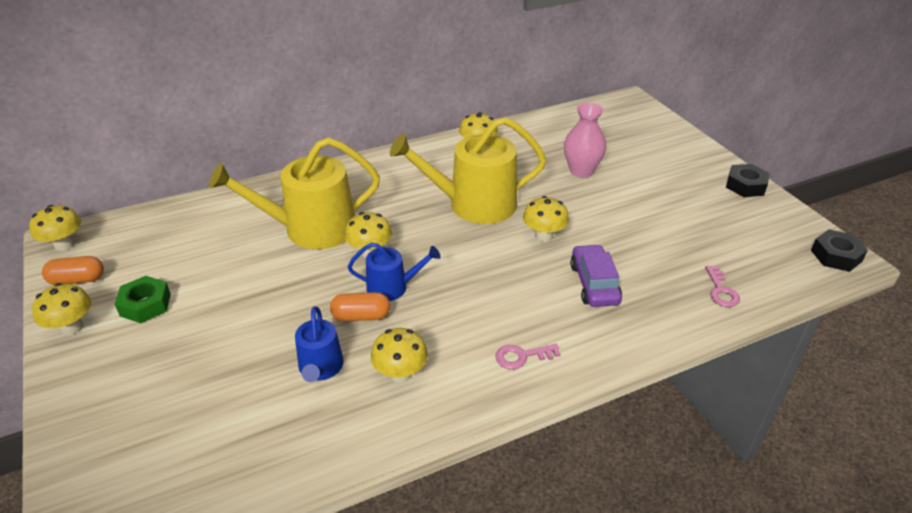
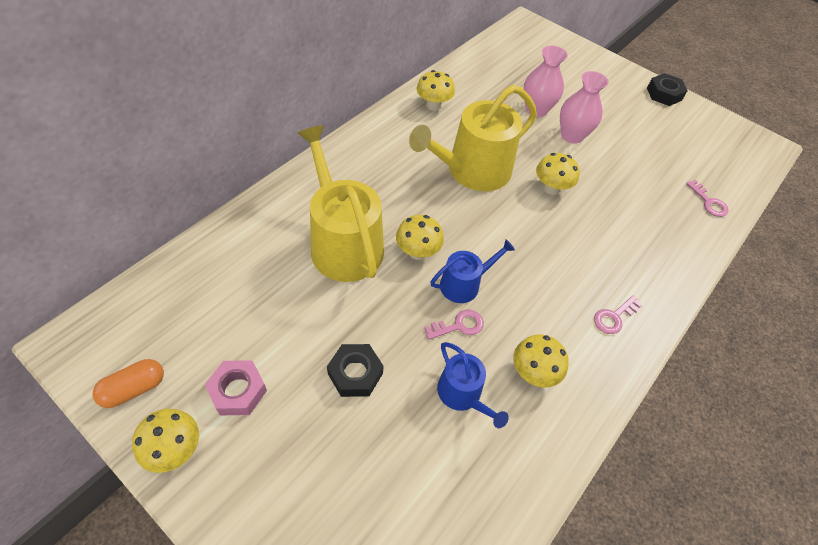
camera: 30 degrees left, 15 degrees up
(64, 245) = (80, 349): yellow mushroom -> none
(145, 305) = (238, 391): green nut -> pink nut
(311, 229) = (343, 243): yellow watering can -> yellow watering can turned 105 degrees clockwise
(361, 316) = (459, 325): orange capsule -> pink key
(594, 284) = (620, 225): purple car -> none
(603, 199) = (572, 136): none -> pink vase
(836, 256) = (759, 145): black nut -> black nut (355, 373)

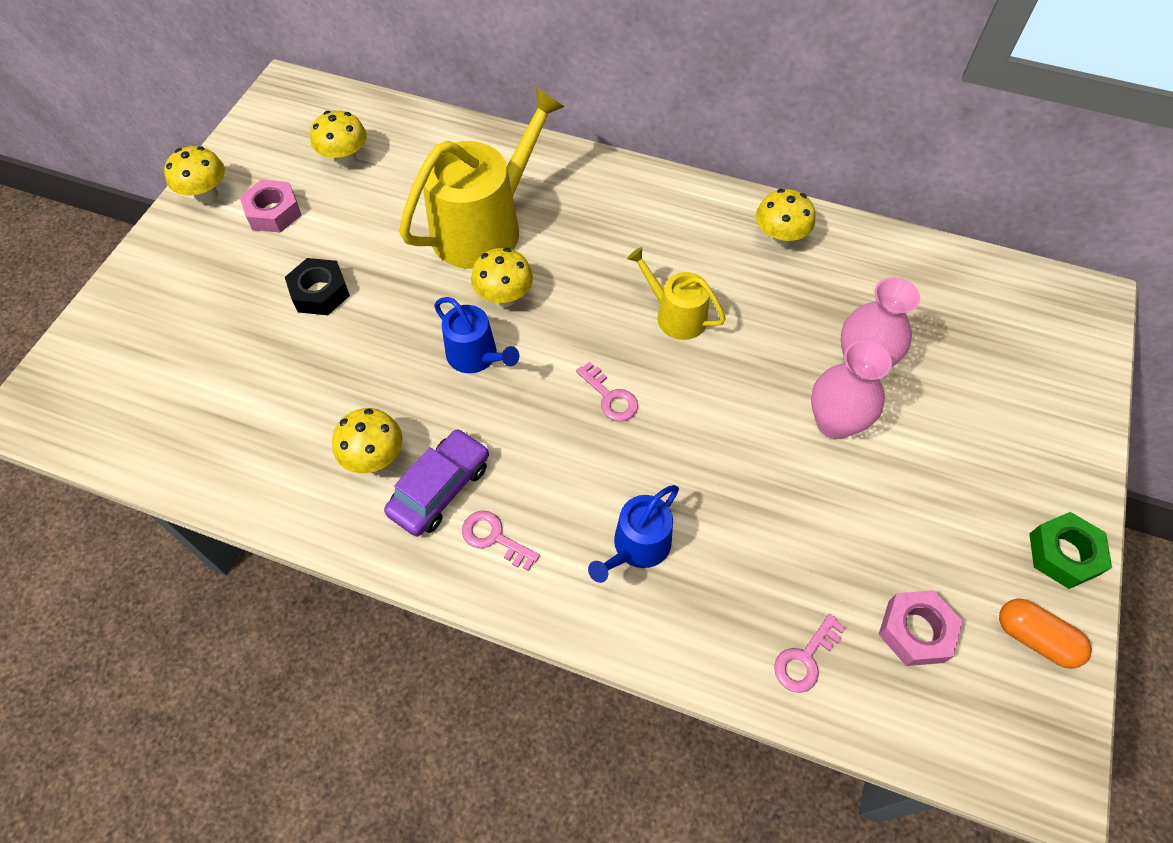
camera: 75 degrees right, 5 degrees up
(134, 389) = (255, 145): orange capsule -> orange capsule (1034, 638)
(459, 325) = (414, 366): pink key -> pink key (610, 397)
(462, 395) = (323, 393): blue watering can -> blue watering can (637, 547)
(472, 171) = (675, 315): yellow watering can -> yellow watering can, size x0.52
(551, 188) = (698, 416): yellow mushroom -> yellow mushroom (345, 159)
(570, 337) = (440, 489): none -> purple car
(664, 94) = (1063, 554): black nut -> green nut
(697, 157) = (915, 631): none -> pink nut

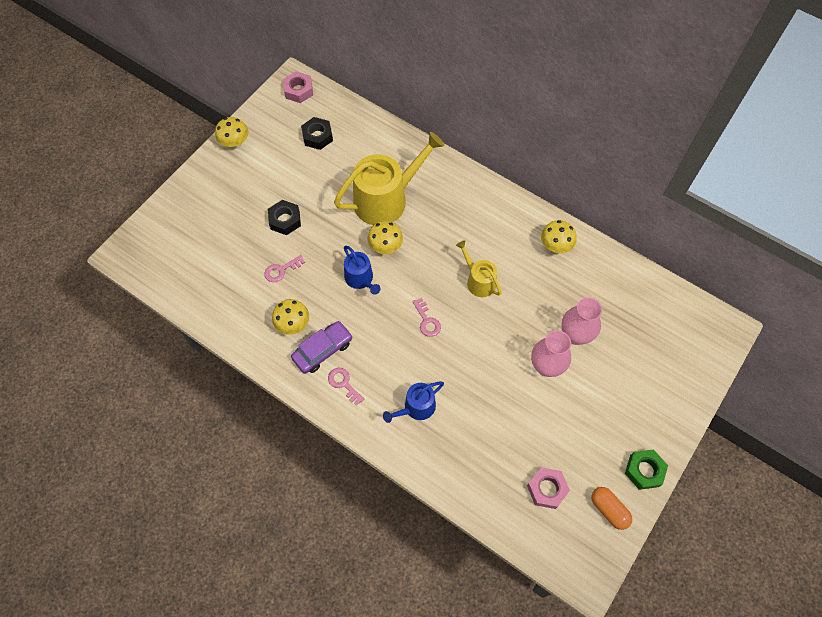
camera: 15 degrees right, 5 degrees up
(273, 212) = (270, 163): pink nut -> pink nut (298, 90)
(345, 159) = (317, 136): yellow mushroom -> black nut
(805, 659) = (484, 487): pink key -> pink key (281, 270)

